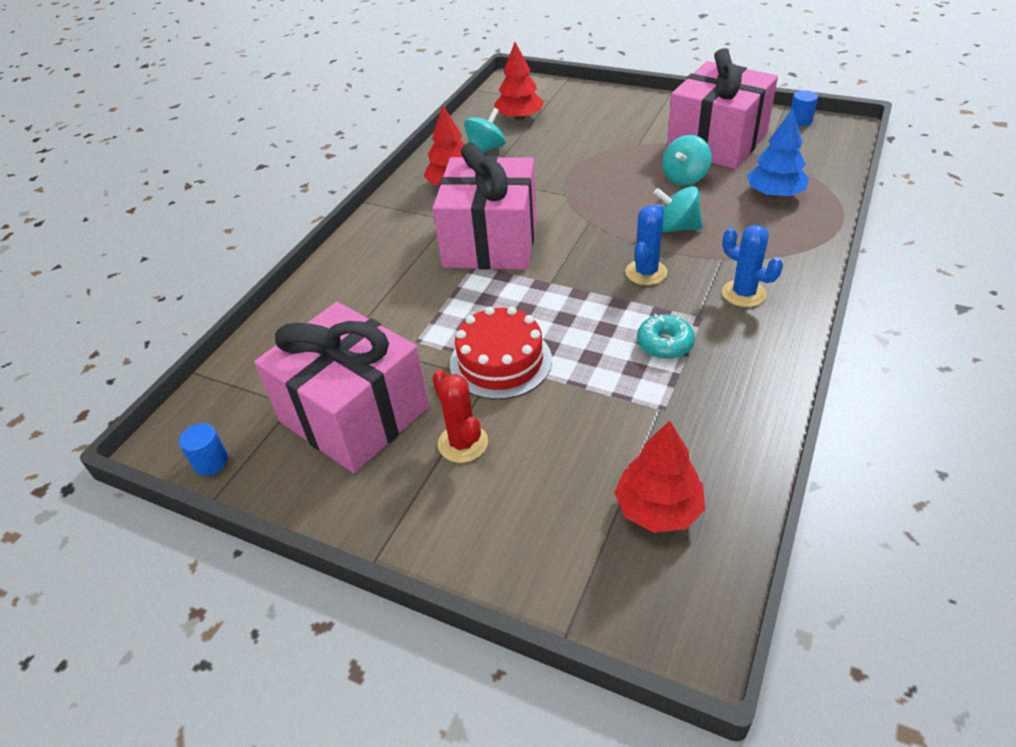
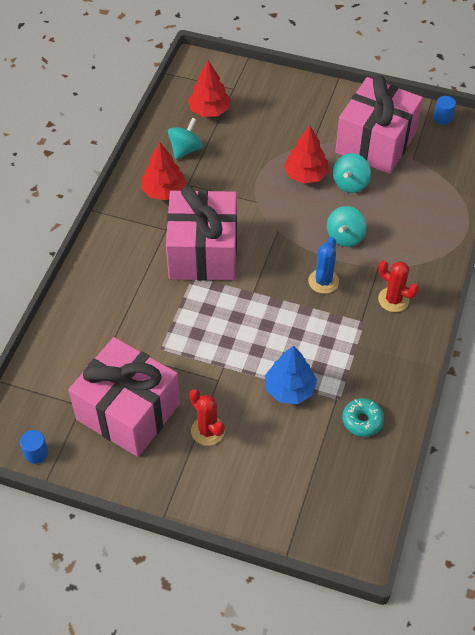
camera: 10 degrees left, 10 degrees up
(500, 361) = (225, 364): red cake -> none
(658, 508) = (337, 471): red tree -> red tree (305, 175)
(664, 344) = (338, 345): turquoise donut -> turquoise donut (362, 421)
(677, 227) = (345, 236): turquoise spinning top -> turquoise spinning top turned 75 degrees counterclockwise
(744, 293) = (393, 300): blue cactus -> red cactus
(774, 194) = (418, 201): blue tree -> blue tree (289, 389)

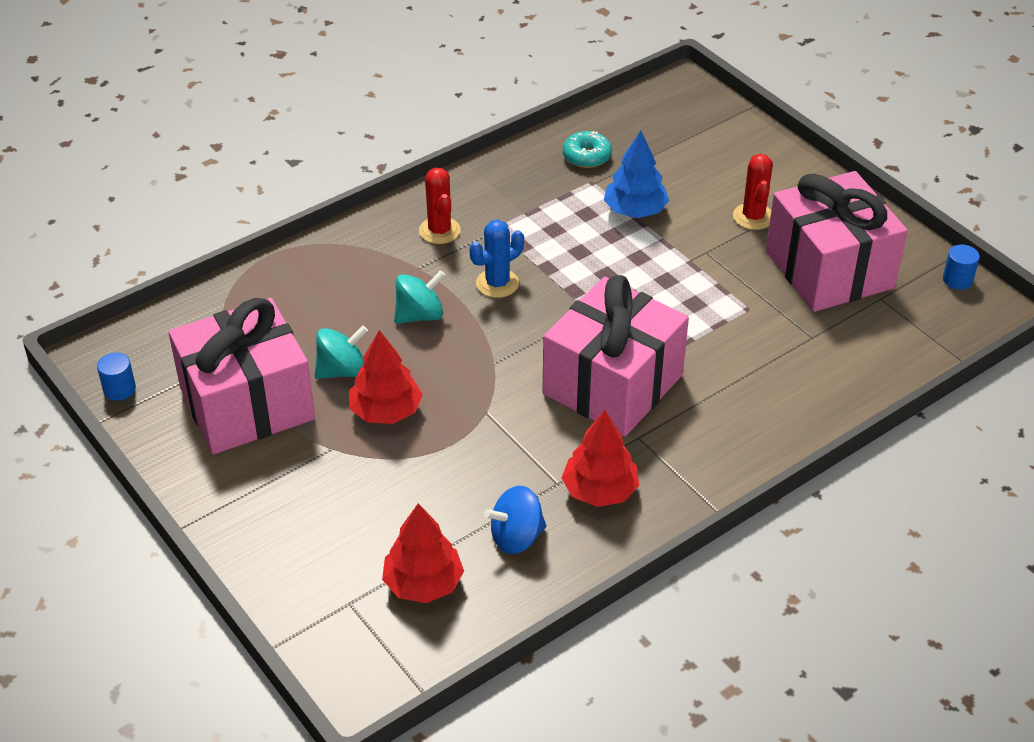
camera: 145 degrees left, 10 degrees down
(185, 149) = (516, 537): turquoise spinning top -> blue spinning top

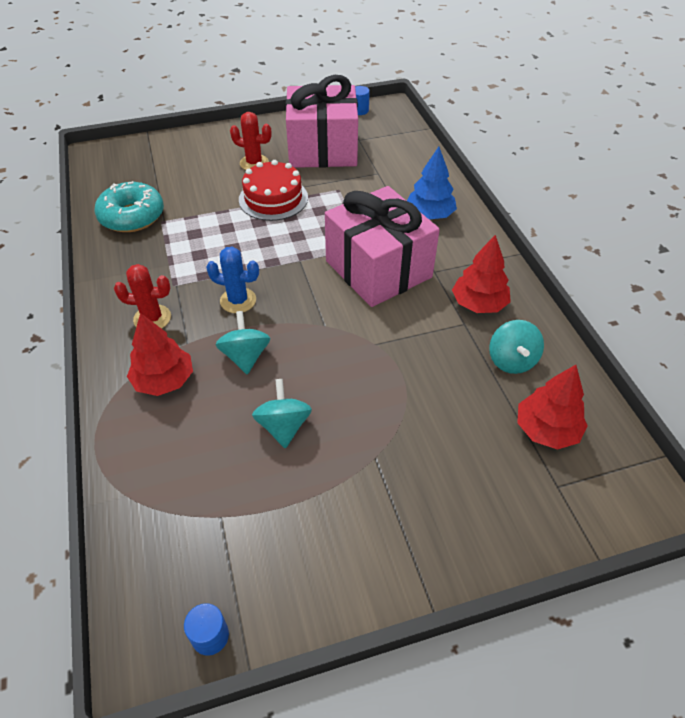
camera: 70 degrees left, 5 degrees up
(247, 404) = (290, 513): pink gift -> none
(386, 411) = (347, 407): red tree -> red tree (164, 380)
(497, 283) = (238, 300): blue cactus -> blue cactus turned 60 degrees counterclockwise
(516, 537) = (511, 360): blue spinning top -> turquoise spinning top
(586, 156) = (132, 216): turquoise donut -> turquoise donut, size x1.67
(635, 210) = (209, 210): blue tree -> blue tree (429, 215)
(691, 256) = (273, 198): none -> red cake

